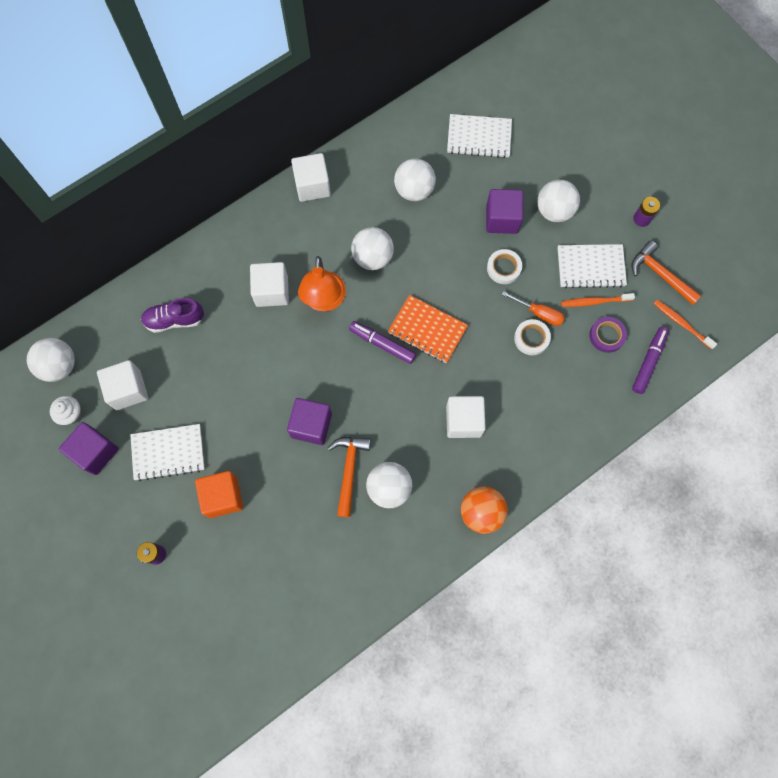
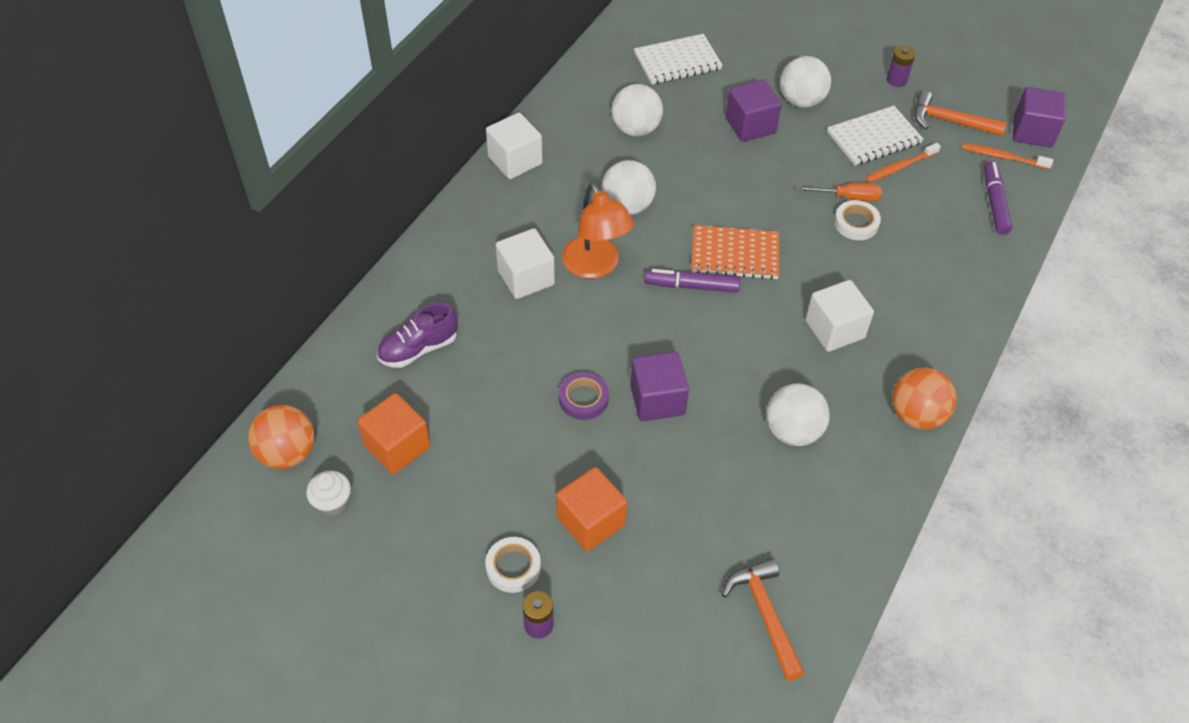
camera: 25 degrees left, 20 degrees down
(59, 366) = (287, 453): white ball -> orange ball
(95, 452) = (389, 535): purple cube -> purple cube (1032, 132)
(128, 390) = (397, 446): white cube -> orange cube
(168, 453) = (490, 498): white notebook -> none
(349, 470) = (733, 431): orange hammer -> orange hammer (765, 615)
(503, 268) = (782, 168): white tape -> white tape (513, 567)
(606, 336) = (934, 194): purple tape -> purple tape (583, 399)

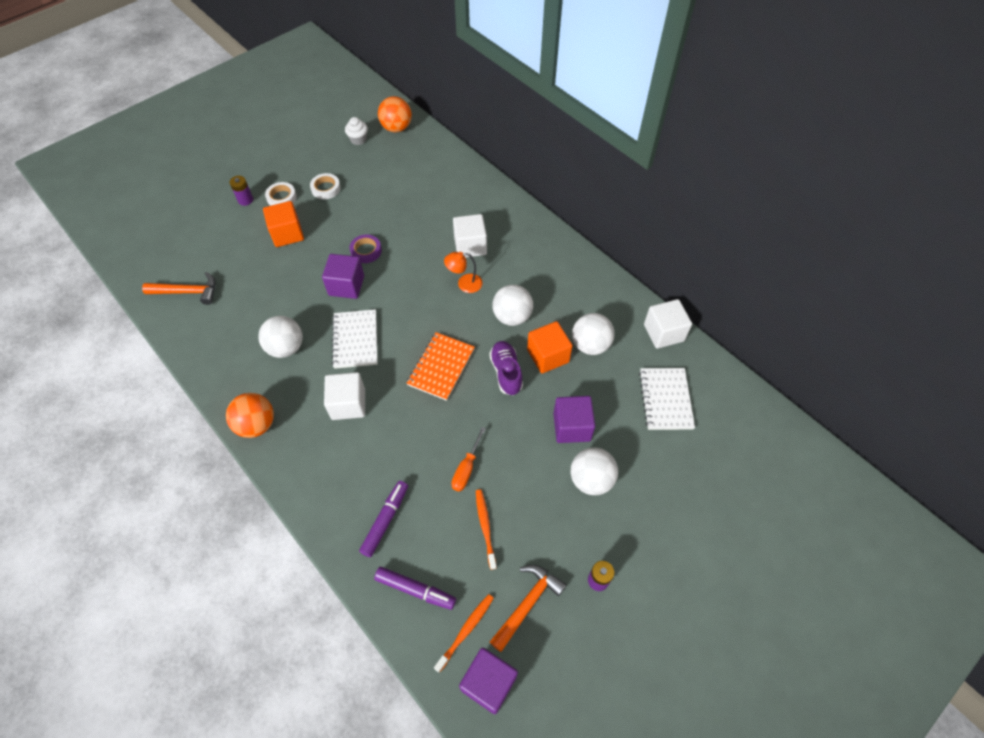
camera: 110 degrees right, 5 degrees up
(397, 446) = (378, 167): orange cube -> orange cube (548, 356)
(418, 349) = (438, 187): purple shoe -> purple shoe (506, 372)
(515, 160) = (579, 264): white cube -> white cube (663, 333)
(596, 266) = (464, 284): orange lamp -> orange lamp, size x0.61
(691, 286) = (425, 331): purple marker -> purple marker (385, 520)
(856, 223) = (437, 462): white tape -> white tape (326, 188)
(874, 138) = (527, 521): white notebook -> white notebook (355, 340)

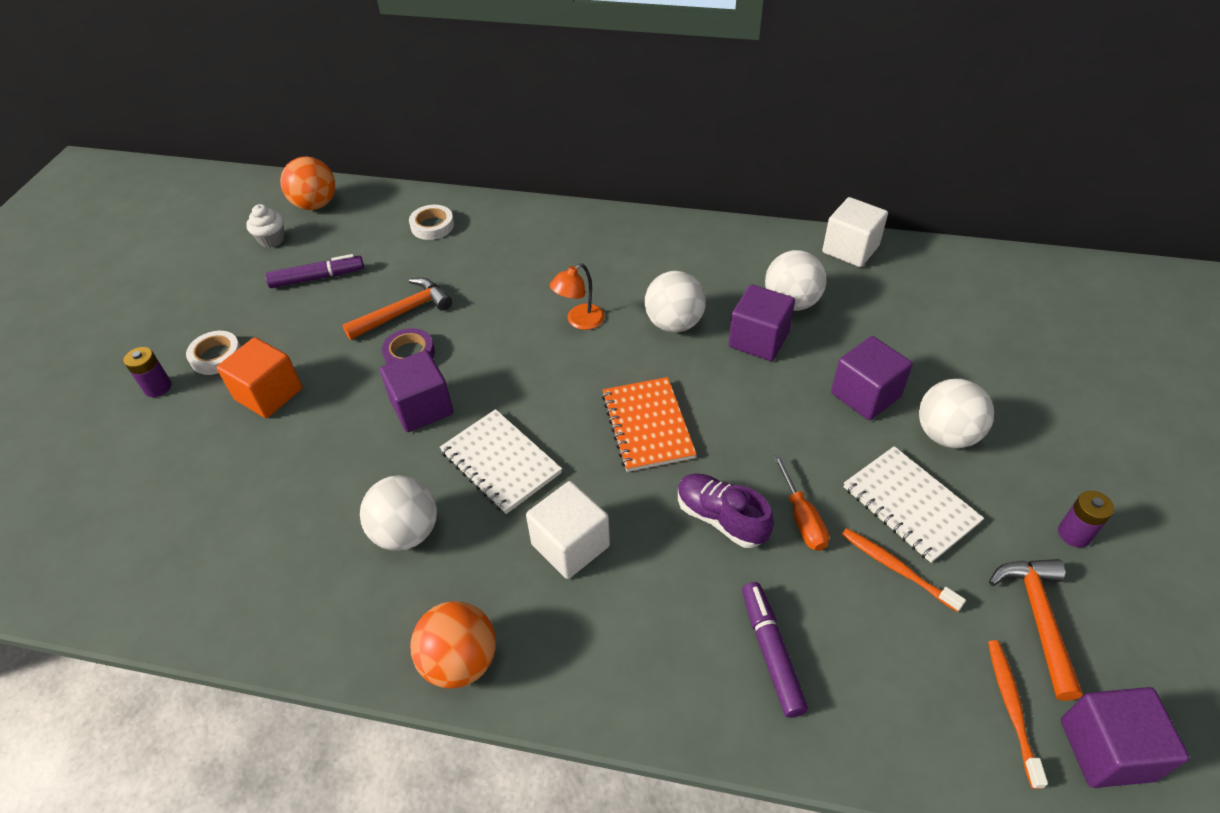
camera: 35 degrees left, 10 degrees down
(187, 292) = (165, 555): orange hammer -> orange hammer (403, 312)
(326, 188) = (277, 314): white tape -> white tape (432, 226)
(415, 590) = (901, 709): purple marker -> purple marker (317, 278)
(470, 246) = (544, 279): white cube -> none
(506, 372) = (731, 384): purple shoe -> purple shoe (721, 518)
(548, 356) = (758, 340): orange cube -> purple cube
(665, 399) = (924, 309): white notebook -> white notebook (910, 505)

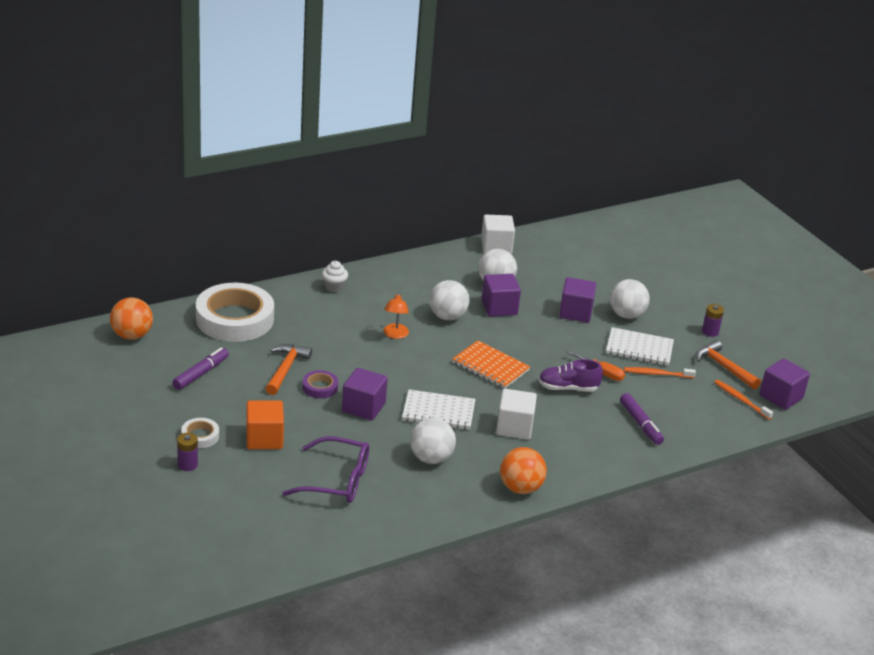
camera: 45 degrees left, 15 degrees down
(263, 500) = (336, 480): none -> purple glasses
(272, 240) = (133, 366): white cupcake -> white cupcake (334, 287)
(432, 226) = (235, 319): white tape -> white tape, size x2.30
(771, 652) = (640, 424): purple marker -> purple marker turned 150 degrees counterclockwise

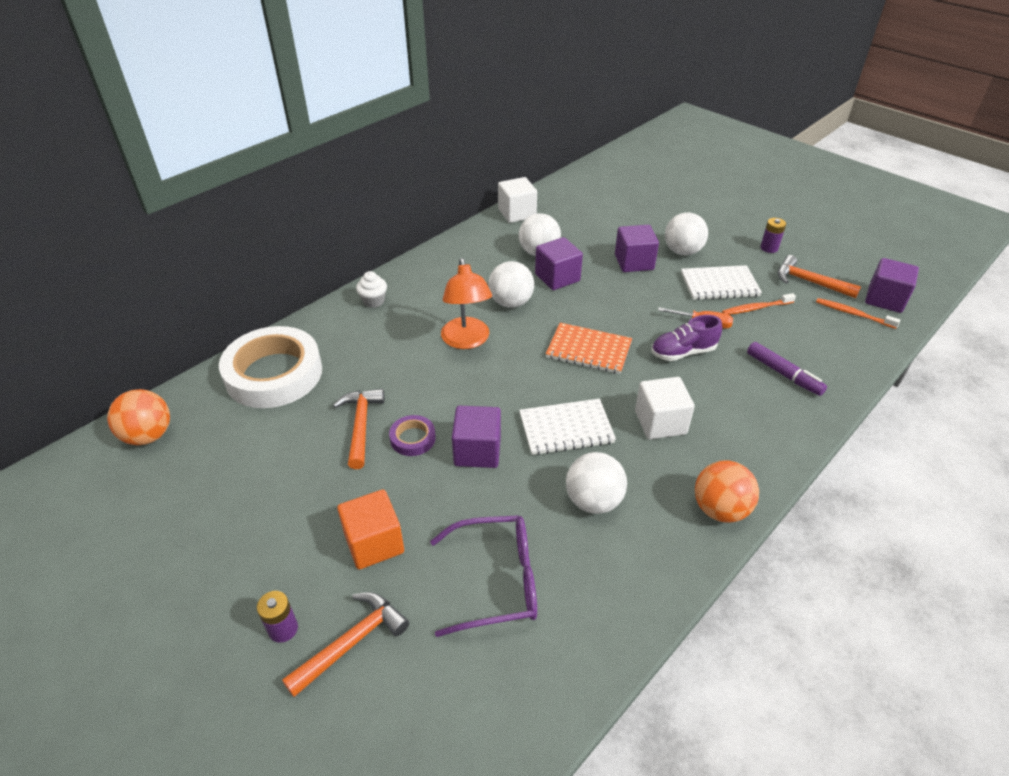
camera: 15 degrees left, 10 degrees up
(200, 436) = (285, 569): white tape -> none
(201, 374) = (256, 466): purple marker -> none
(228, 483) = (351, 642): none -> orange hammer
(395, 335) = (467, 341): orange lamp -> orange lamp, size x1.63

